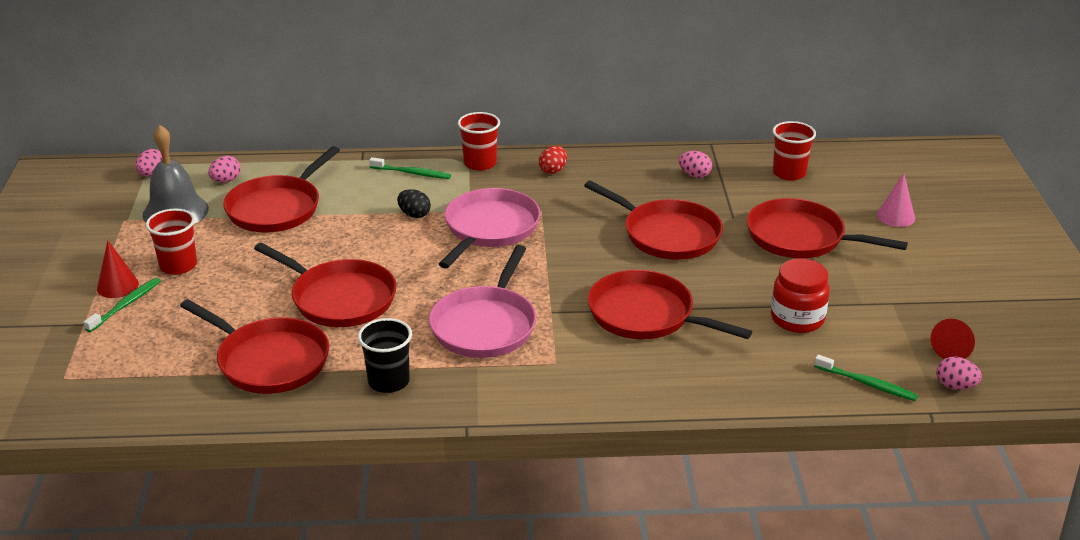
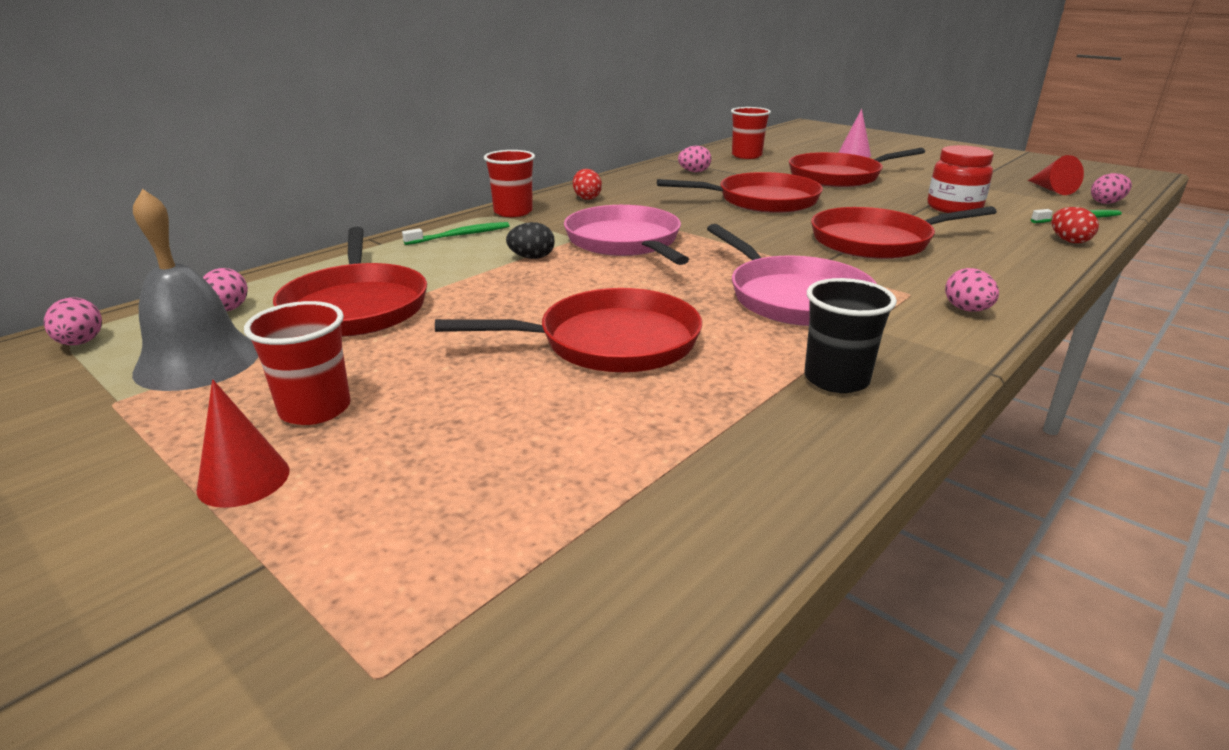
camera: 45 degrees left, 5 degrees down
(125, 305) = (307, 495): green toothbrush -> none
(269, 361) = (671, 436): red pan -> none
(557, 391) = (967, 310): none -> pink egg
(789, 394) = (1069, 241): none -> red egg

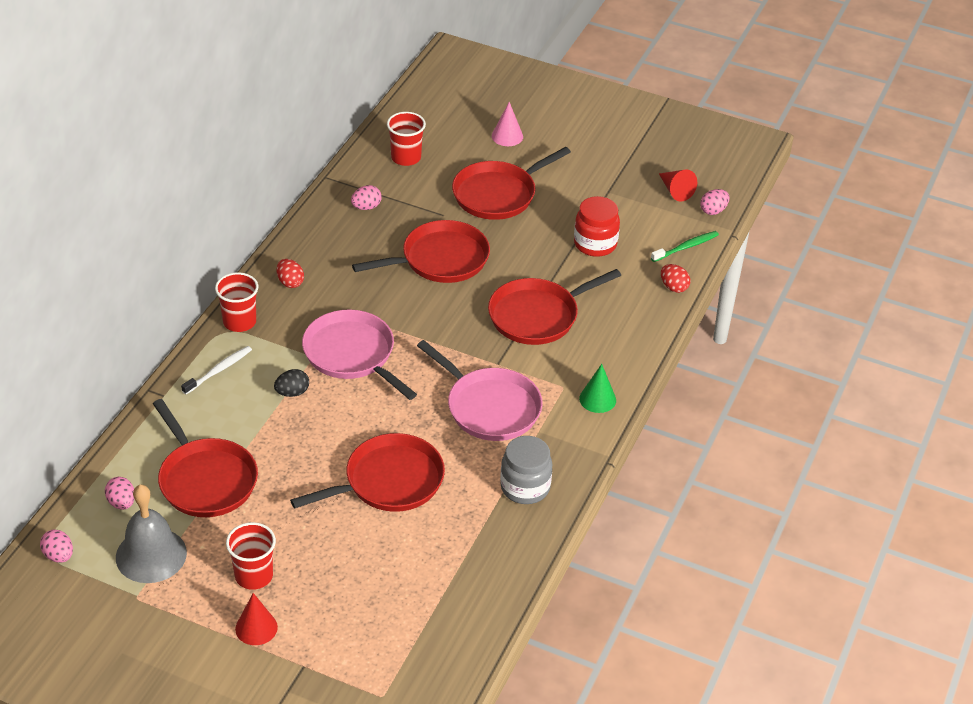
camera: 20 degrees left, 15 degrees up
(460, 235) = (218, 370): green toothbrush -> white toothbrush
(836, 379) = (525, 487): black cup -> grey jar
(967, 310) = (597, 399): pink egg -> green cone

